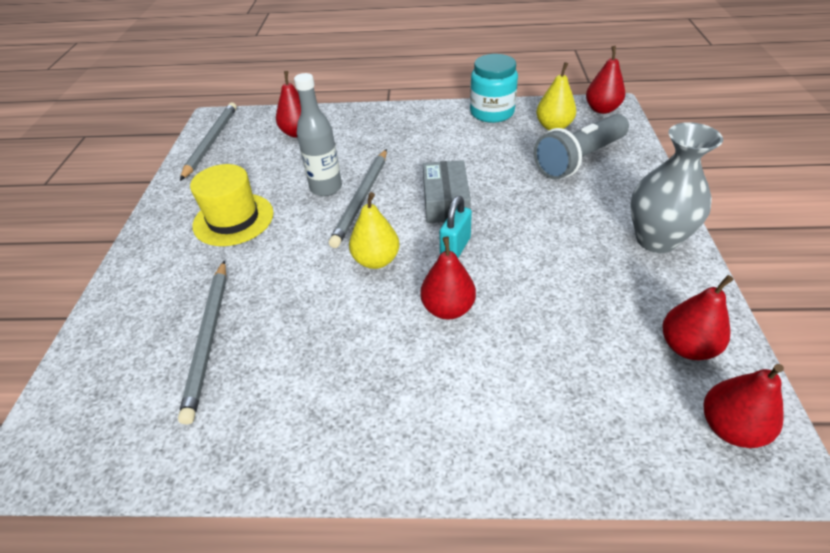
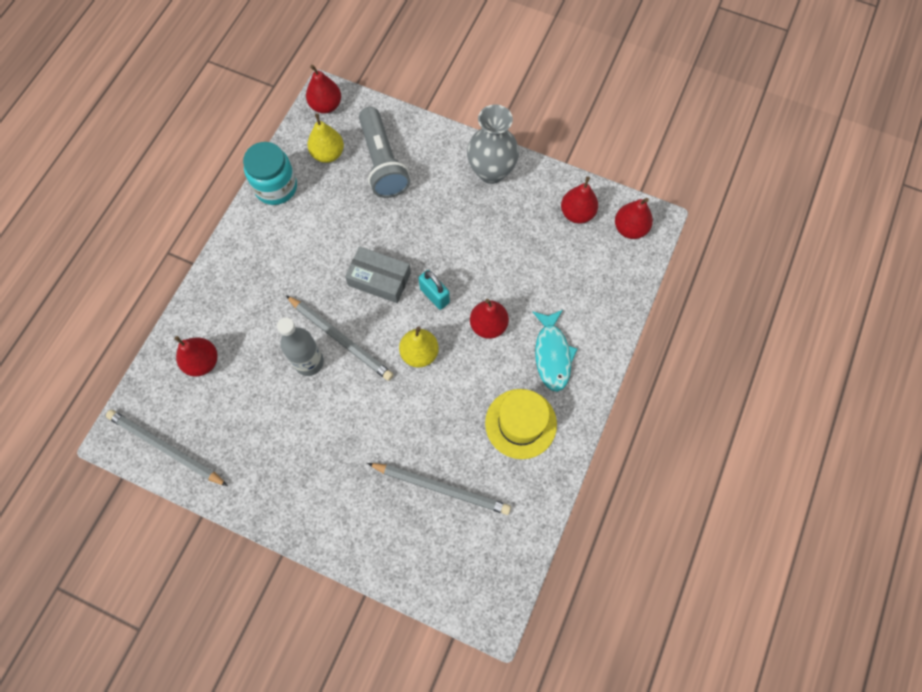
camera: 70 degrees left, 25 degrees up
(233, 219) = (311, 448): yellow hat -> yellow hat (520, 423)
(446, 395) = (552, 354): none -> turquoise fish

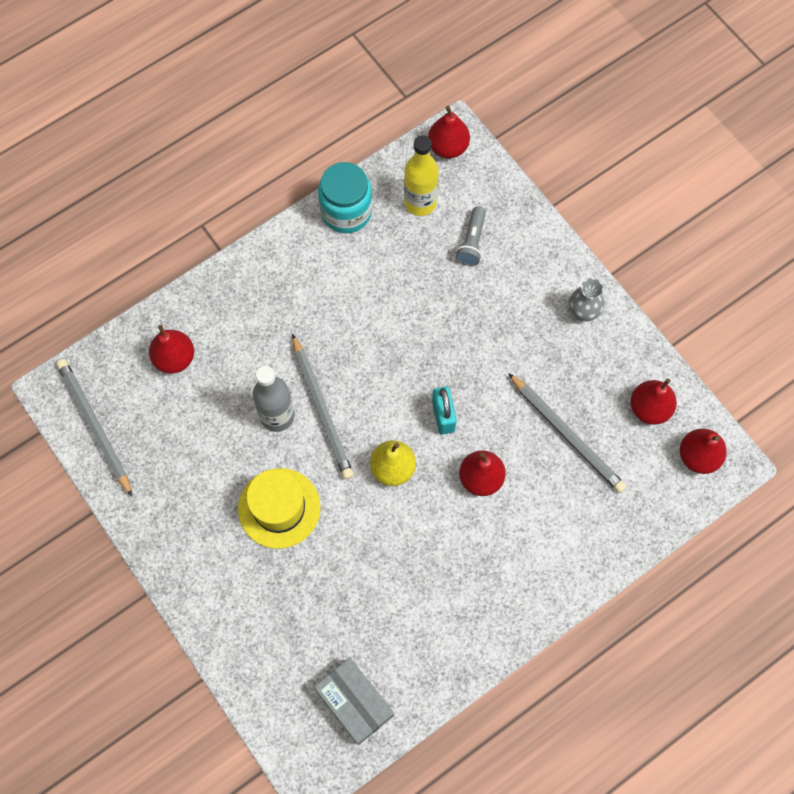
camera: 30 degrees right, 0 degrees up
(328, 154) = (420, 202): yellow pear -> yellow bottle
(379, 279) = (396, 367): grey box -> grey box (354, 702)
(383, 163) = (472, 242): grey flashlight -> grey flashlight, size x0.53
(441, 488) = (335, 618): grey pencil -> grey pencil (567, 435)
(491, 171) = (583, 312): grey vase -> grey vase, size x0.57
(520, 423) = (453, 599): yellow hat -> yellow hat (279, 508)
(552, 354) = (530, 546): turquoise fish -> none

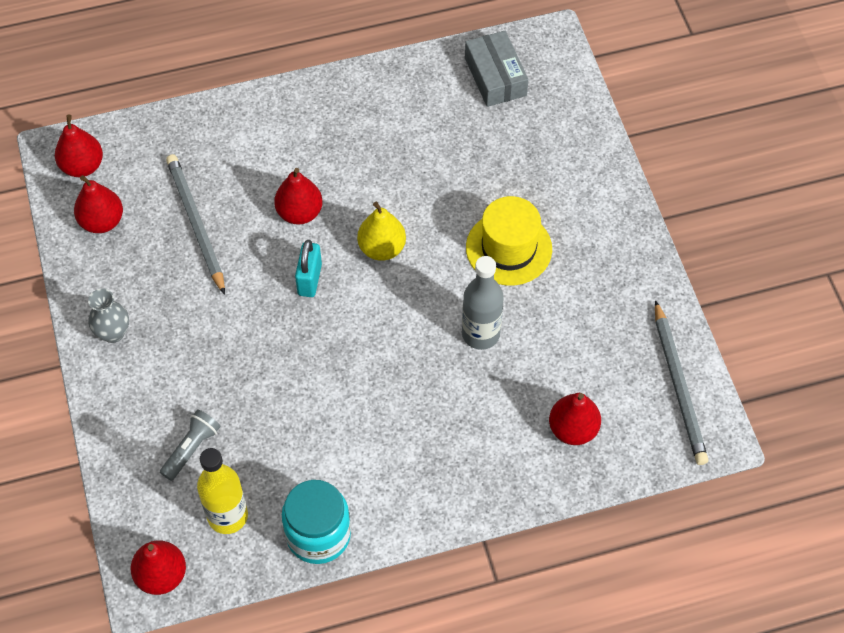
camera: 160 degrees left, 10 degrees down
(322, 409) = (431, 325): grey pencil -> none

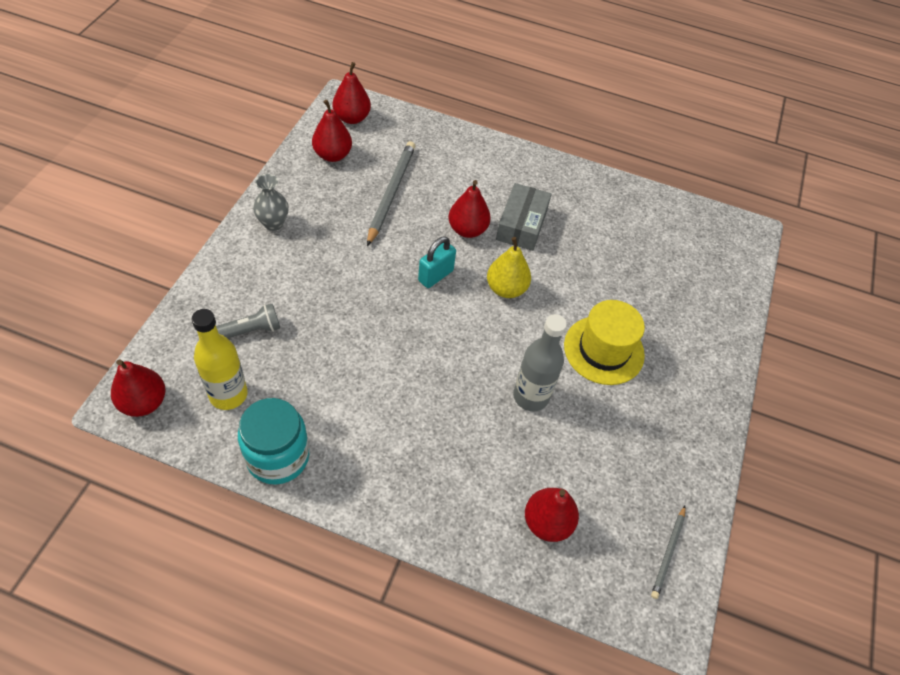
camera: 30 degrees right, 5 degrees down
(495, 77) = (686, 230): grey box -> grey box (521, 225)
(679, 386) = (668, 553): grey pencil -> grey pencil, size x0.55

